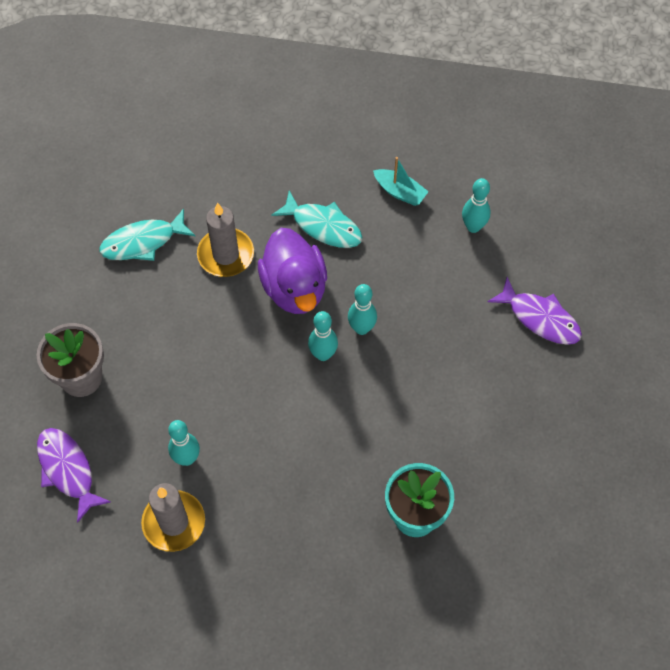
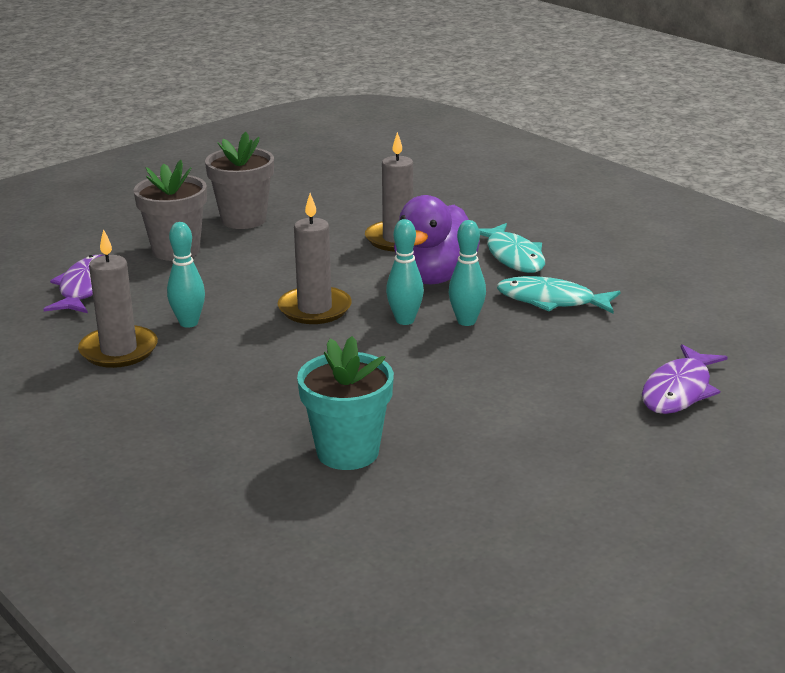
camera: 40 degrees right, 35 degrees down
(87, 302) = (243, 219): none -> grey flower pot
(143, 242) = (336, 209): turquoise fish -> turquoise fish (551, 301)
(253, 382) = (314, 309): none -> grey candle
(400, 192) = (621, 266): turquoise boat -> none
(473, 227) = (675, 310): turquoise bowling pin -> none
(540, 318) = (679, 390): purple fish -> purple fish turned 45 degrees clockwise

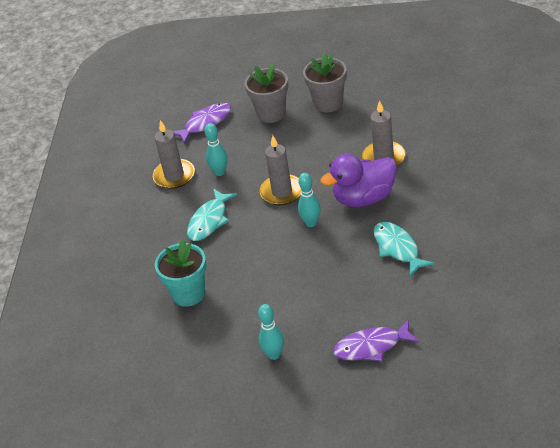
camera: 50 degrees right, 15 degrees up
(466, 321) = (338, 240): turquoise bowling pin -> turquoise bowling pin (274, 355)
(513, 257) = (424, 203): turquoise fish -> turquoise fish (209, 220)

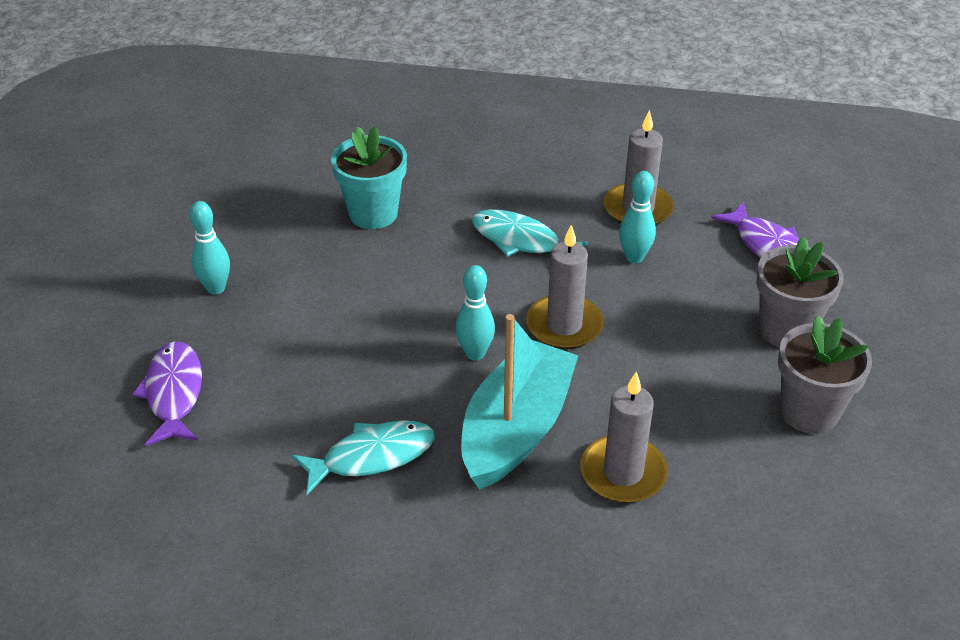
camera: 90 degrees right, 0 degrees up
(364, 198) = (516, 429): purple duck -> turquoise boat

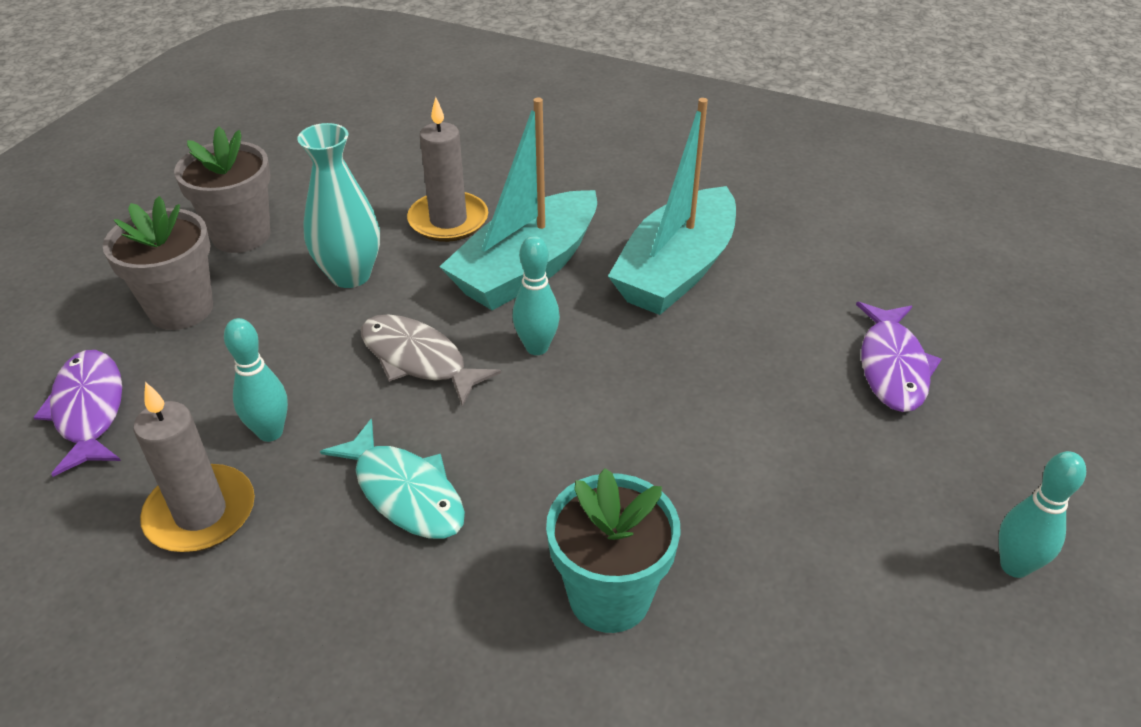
camera: 165 degrees left, 0 degrees up
(216, 288) = (861, 502): turquoise bowling pin -> turquoise bowling pin (1014, 566)
(372, 456) = (676, 270): turquoise fish -> turquoise boat
(564, 325) = (418, 360): grey candle -> grey fish
(673, 389) = (350, 275): none -> turquoise vase

